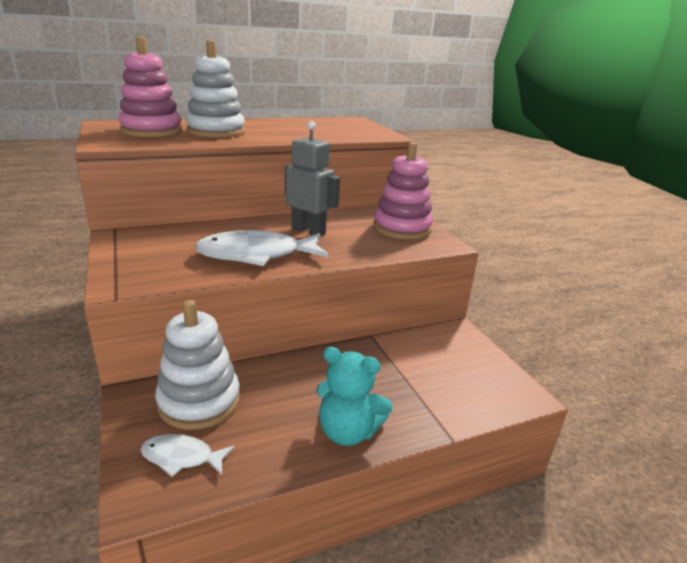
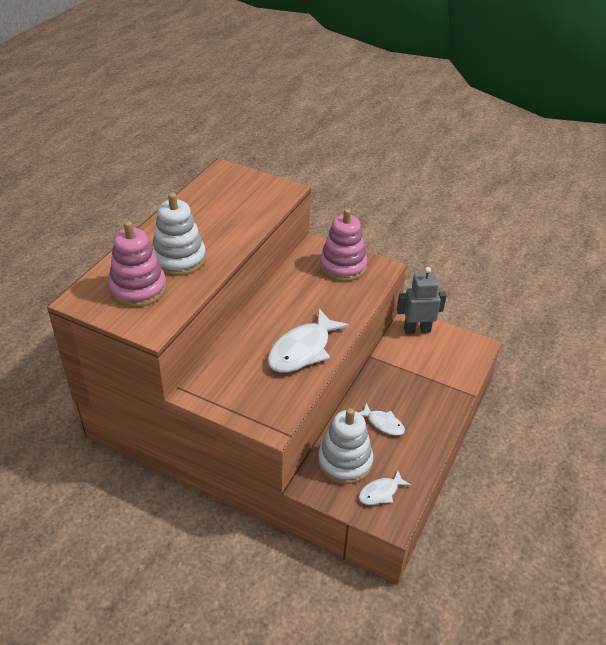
camera: 40 degrees left, 15 degrees up
(294, 395) = (383, 423): none -> white fish
(308, 231) = (297, 306): grey robot -> grey robot (417, 330)
(348, 431) = (430, 424): turquoise teddy bear -> none

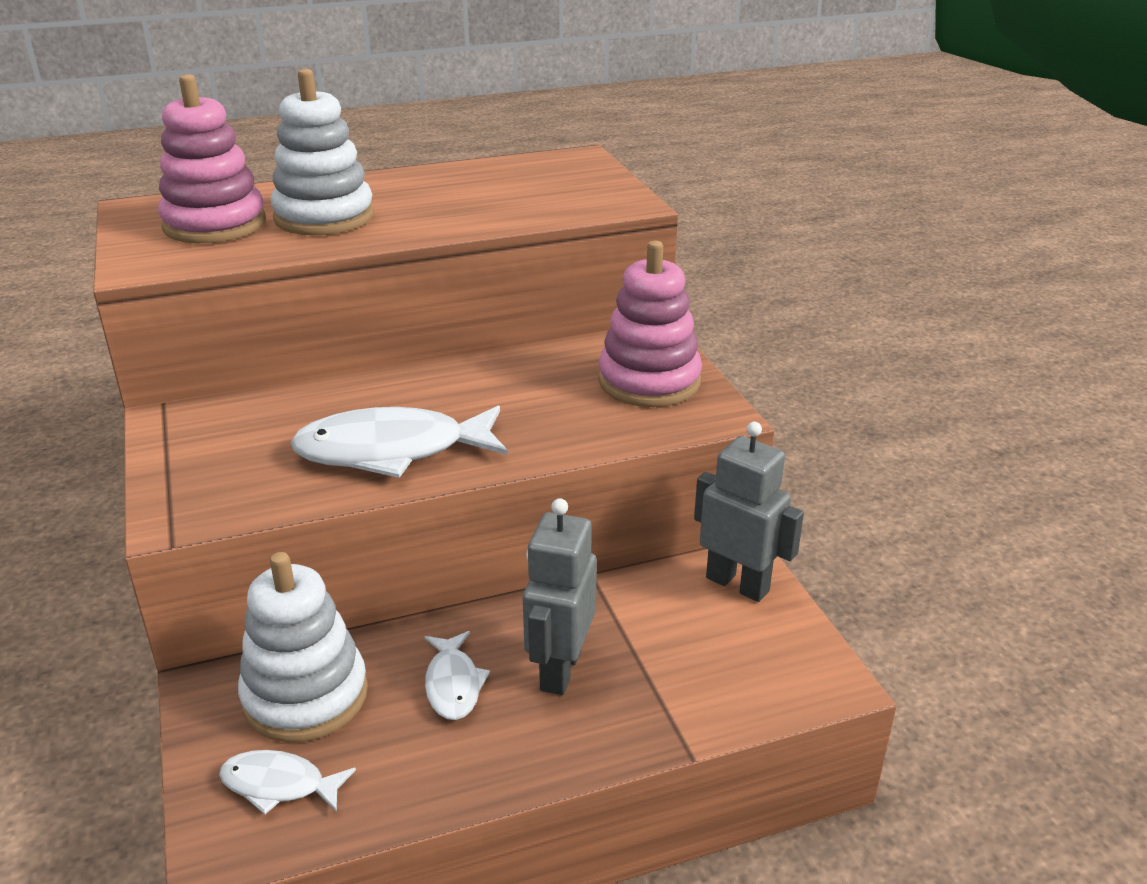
camera: 45 degrees right, 10 degrees down
(406, 395) = (560, 669): none -> grey robot

